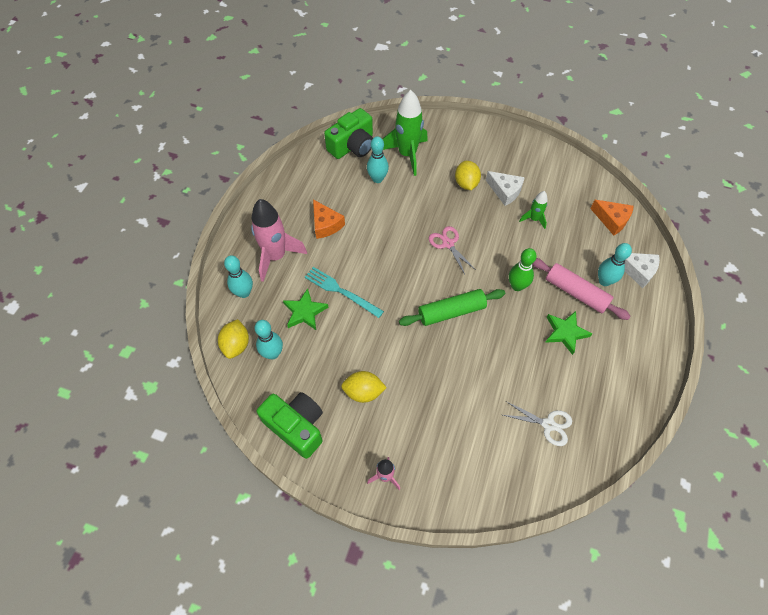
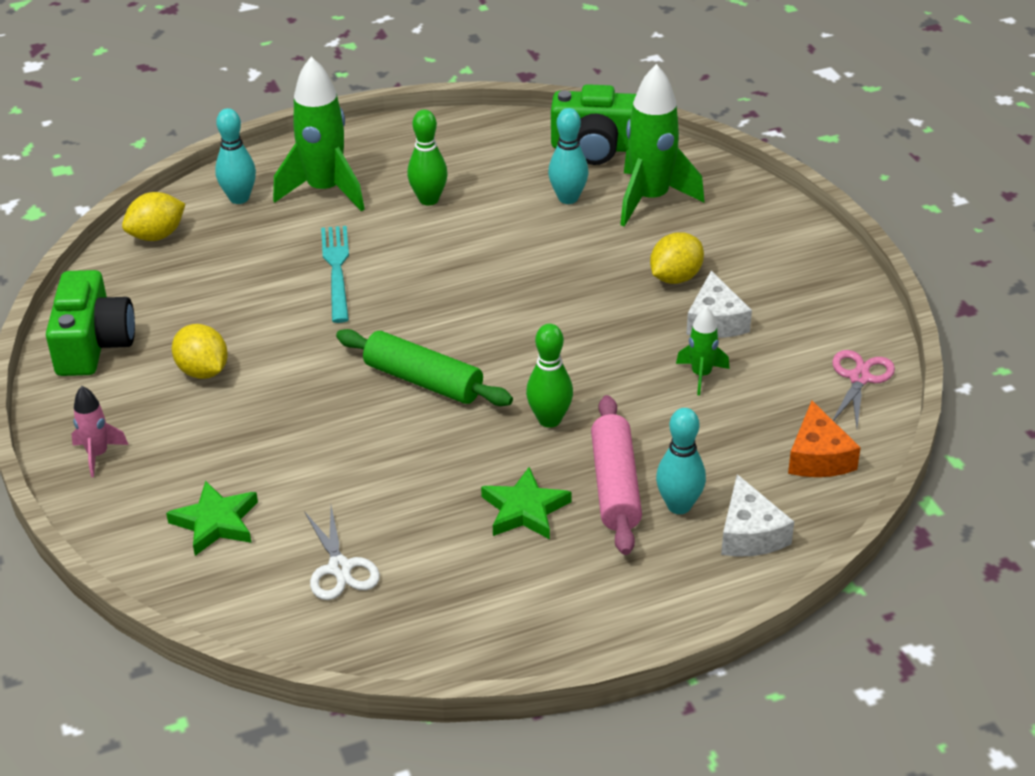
camera: 50 degrees right, 20 degrees down
(273, 353) = (177, 269): turquoise bowling pin -> none
(276, 256) = (325, 191): pink rocket -> green rocket
(305, 312) = (268, 259): green star -> green star (216, 522)
(326, 224) = (428, 199): orange cheese -> green bowling pin
(448, 244) = (539, 318): pink scissors -> pink scissors (859, 378)

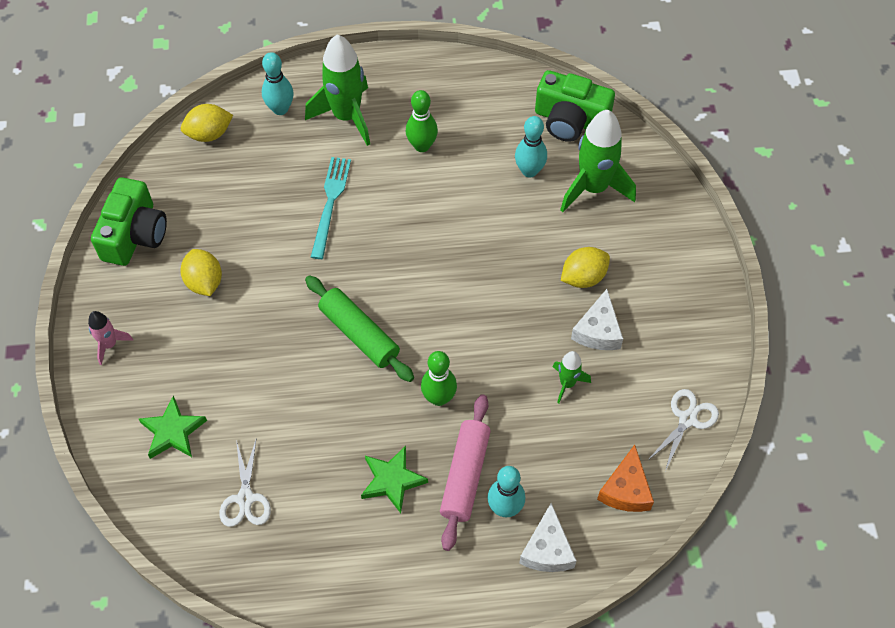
camera: 15 degrees right, 20 degrees up
(859, 378) = (687, 419): pink scissors -> white scissors

